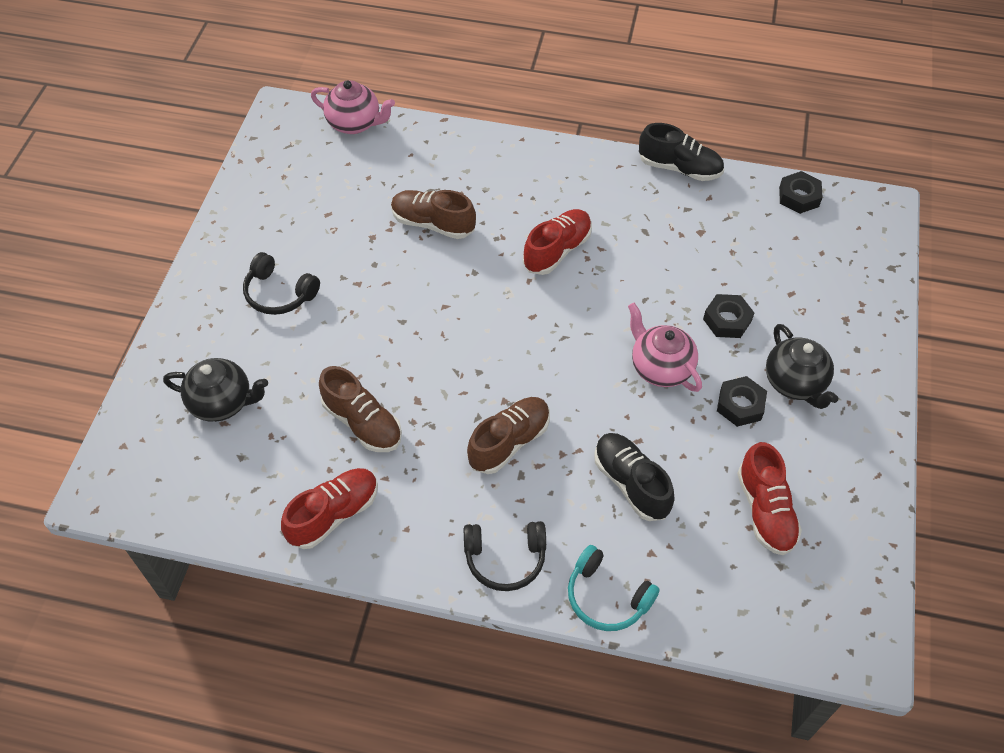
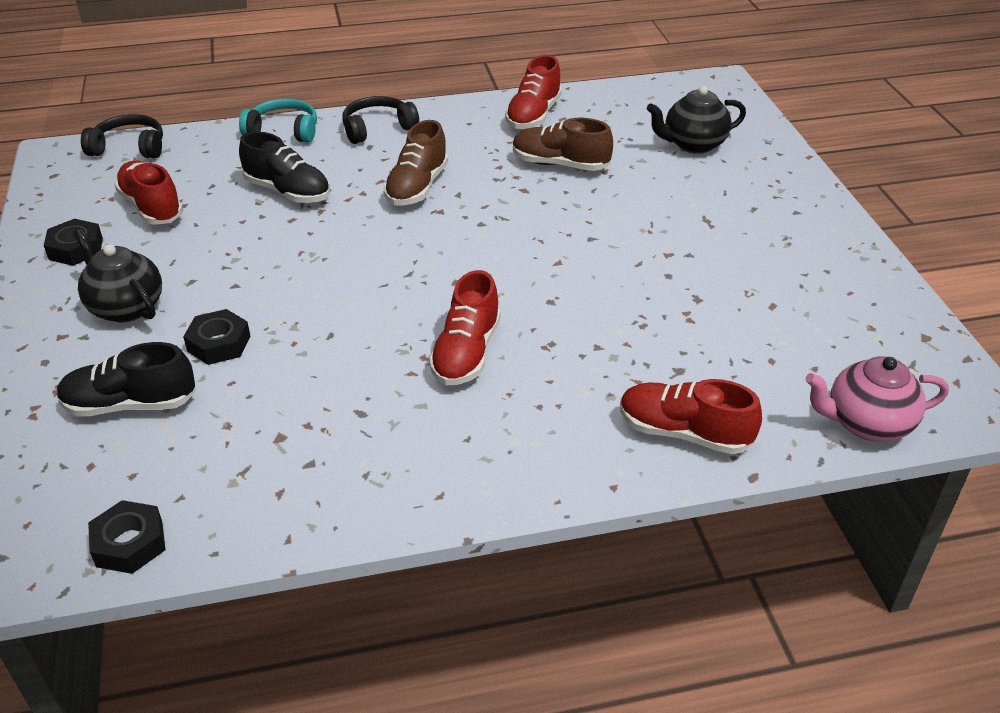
camera: 155 degrees right, 15 degrees down
(279, 293) = (736, 223): black headphones -> black headphones (129, 147)
(433, 224) = (641, 334): brown shoe -> none
(460, 153) = (684, 433): none -> red shoe
(660, 368) = (288, 278): pink teapot -> none
(679, 168) = (342, 525): black shoe -> black shoe (130, 404)
(740, 405) = (188, 272): black nut -> black nut (76, 249)

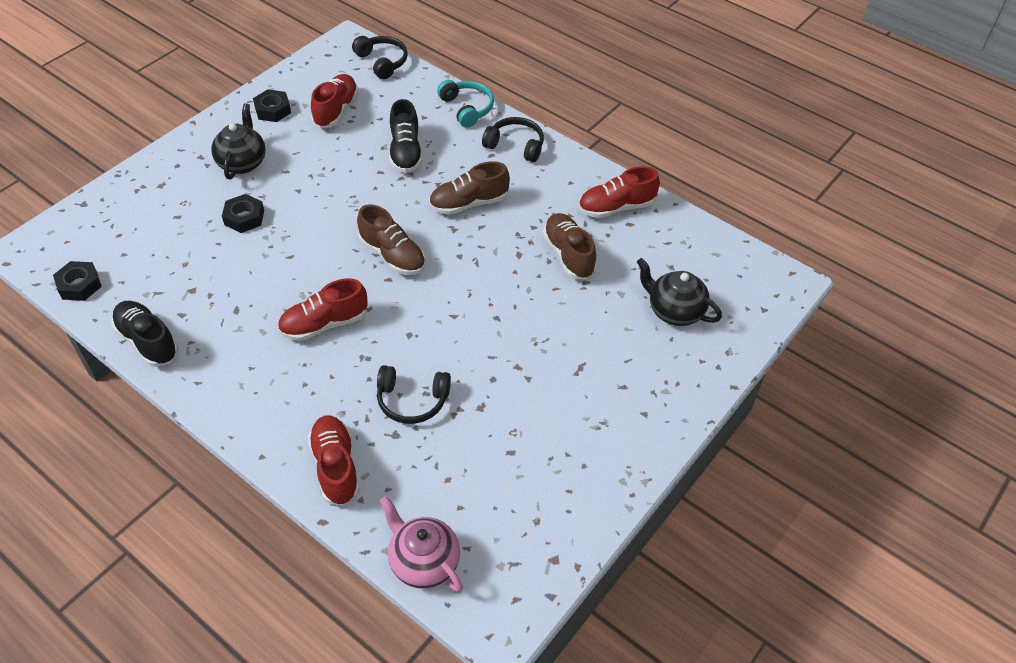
camera: 50 degrees right, 10 degrees up
(130, 404) = (171, 218): black shoe -> black shoe (148, 341)
(425, 264) = (392, 255): none -> brown shoe
(644, 338) = (412, 401): none -> black headphones

